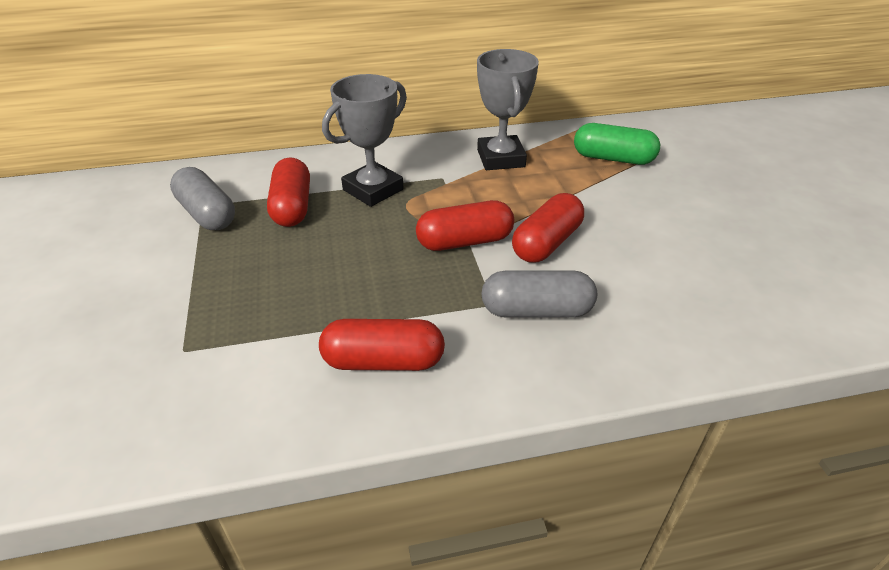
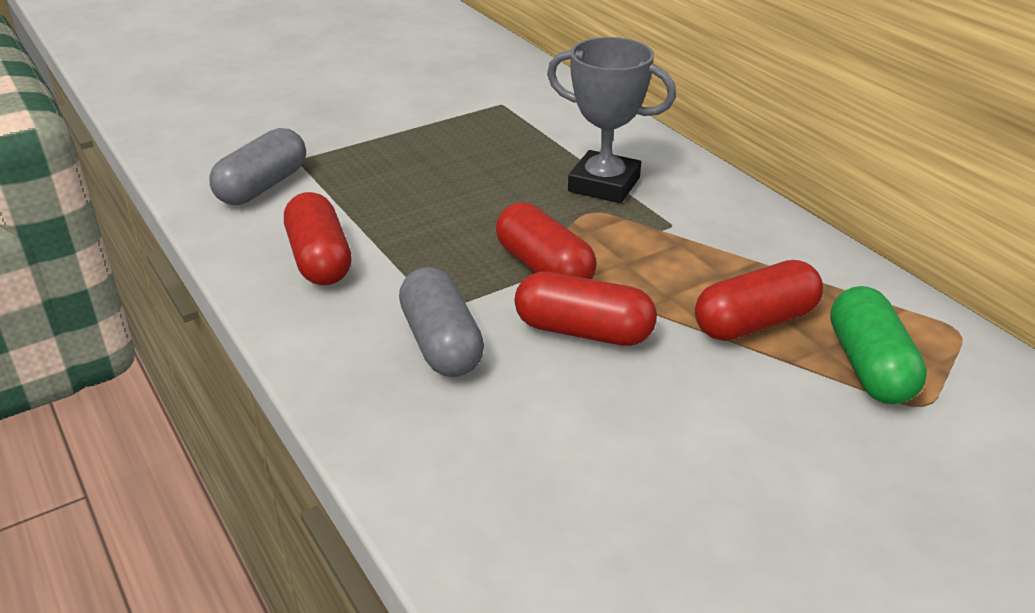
camera: 70 degrees right, 5 degrees down
(207, 214) = (489, 109): grey capsule -> grey capsule (262, 186)
(292, 207) = (533, 147): red capsule -> red capsule (755, 322)
(501, 158) = (763, 260): grey trophy -> none

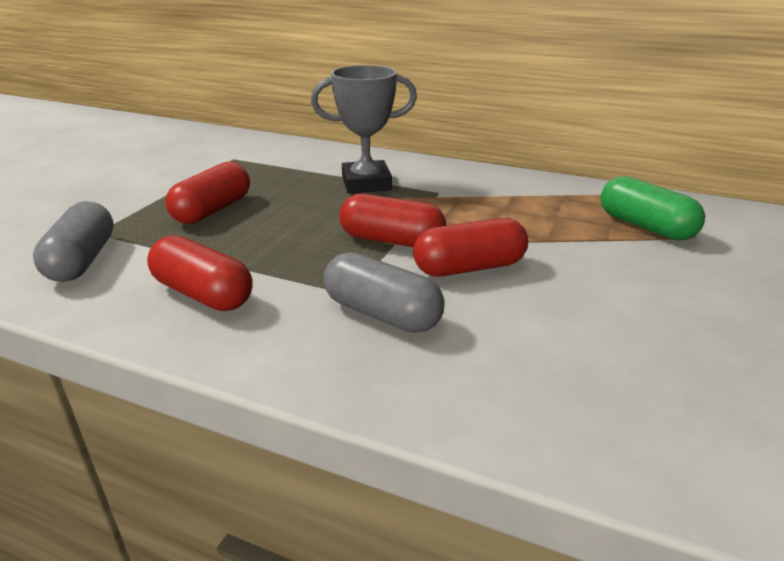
camera: 35 degrees left, 5 degrees down
(755, 322) = (558, 226): red capsule -> red capsule (213, 210)

